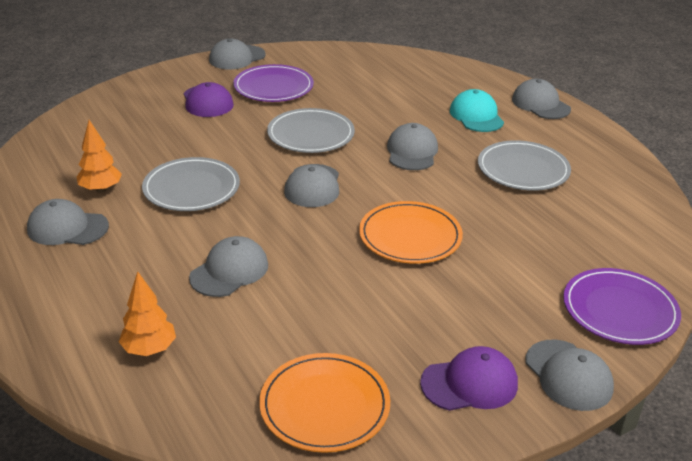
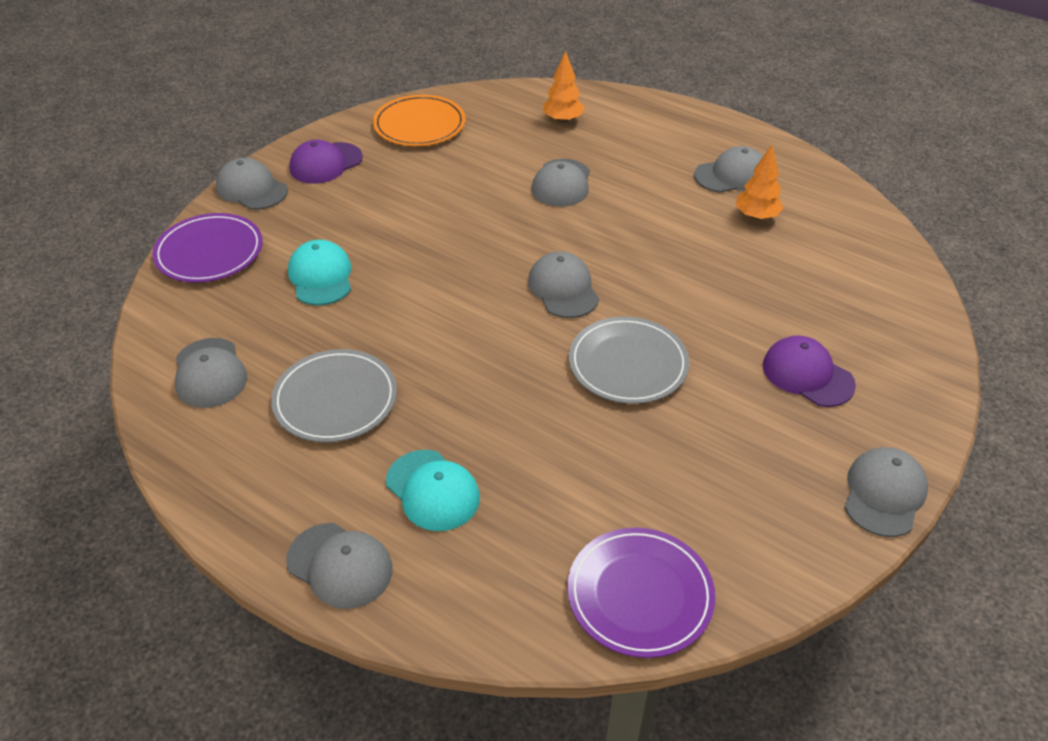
camera: 155 degrees right, 10 degrees up
(191, 188) = (678, 245): grey plate -> none
(273, 87) = (759, 440): purple plate -> purple plate (640, 594)
(410, 236) = (428, 263): orange plate -> none
(412, 152) = (486, 380): grey cap -> grey cap (210, 373)
(511, 253) = (321, 276): none -> turquoise cap

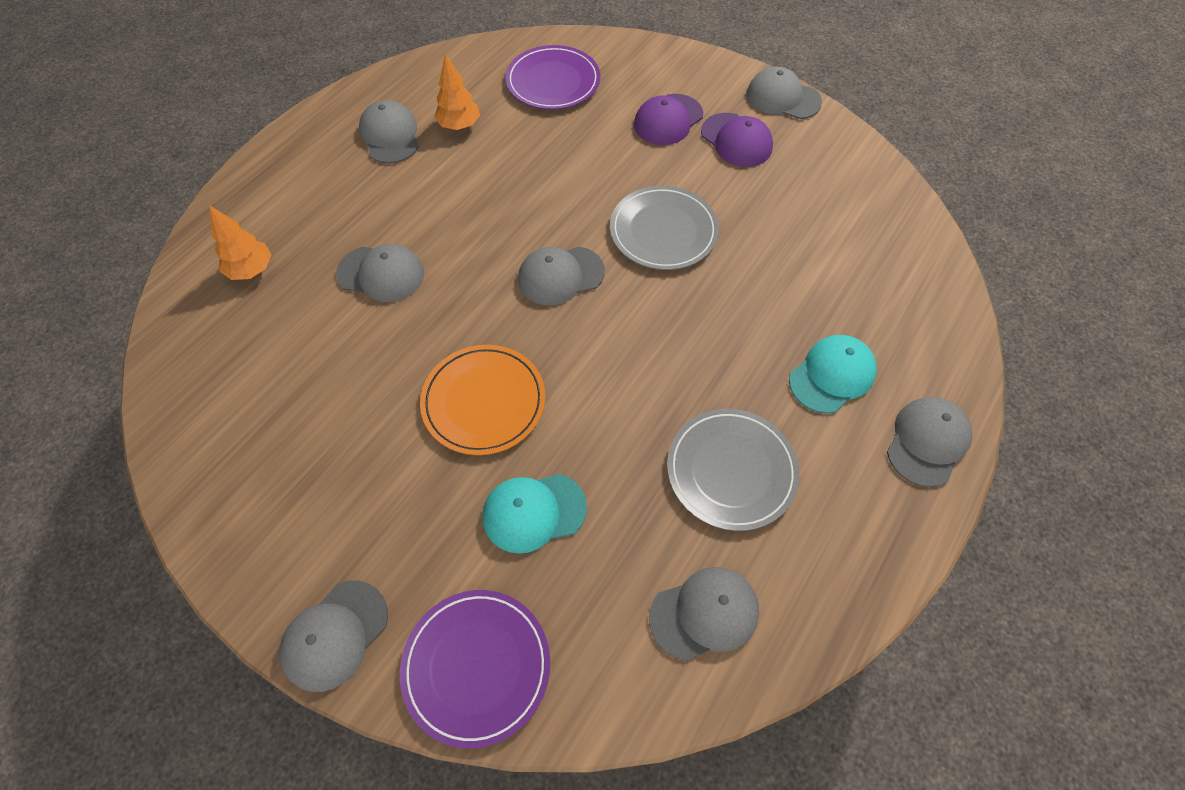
camera: 90 degrees left, 15 degrees up
(325, 163) = (289, 539): purple cap -> purple cap (736, 140)
(419, 125) = (220, 426): orange plate -> orange plate (484, 401)
(640, 594) = (901, 237): purple plate -> purple plate (553, 81)

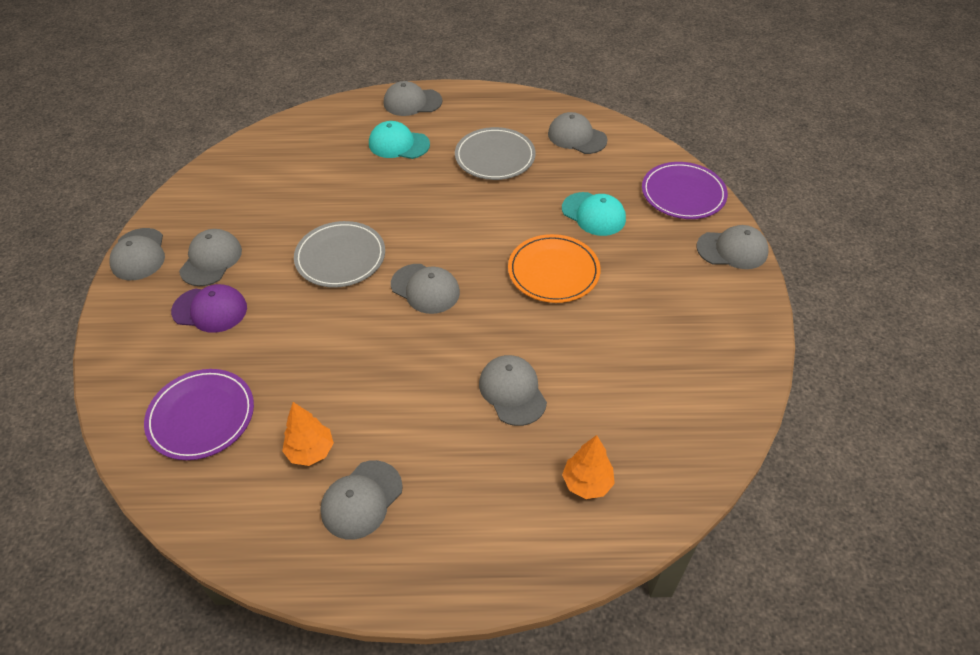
camera: 125 degrees left, 10 degrees down
(736, 140) = (211, 260): purple cap -> grey cap

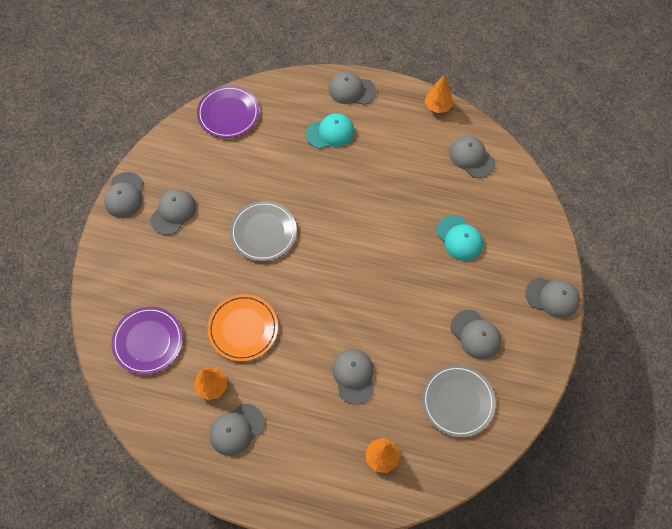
camera: 15 degrees right, 15 degrees up
(210, 310) = (166, 256): purple cap -> none
(398, 144) = (330, 132): turquoise cap -> turquoise cap turned 135 degrees clockwise
(425, 289) = (317, 276): grey cap -> grey cap (475, 334)
(495, 157) = (401, 163): grey plate -> grey plate (458, 401)
(519, 99) = (437, 106): none -> orange tree
(553, 271) = (412, 283): orange plate -> orange plate (243, 328)
(683, 193) = (535, 235): purple plate -> purple plate (228, 113)

